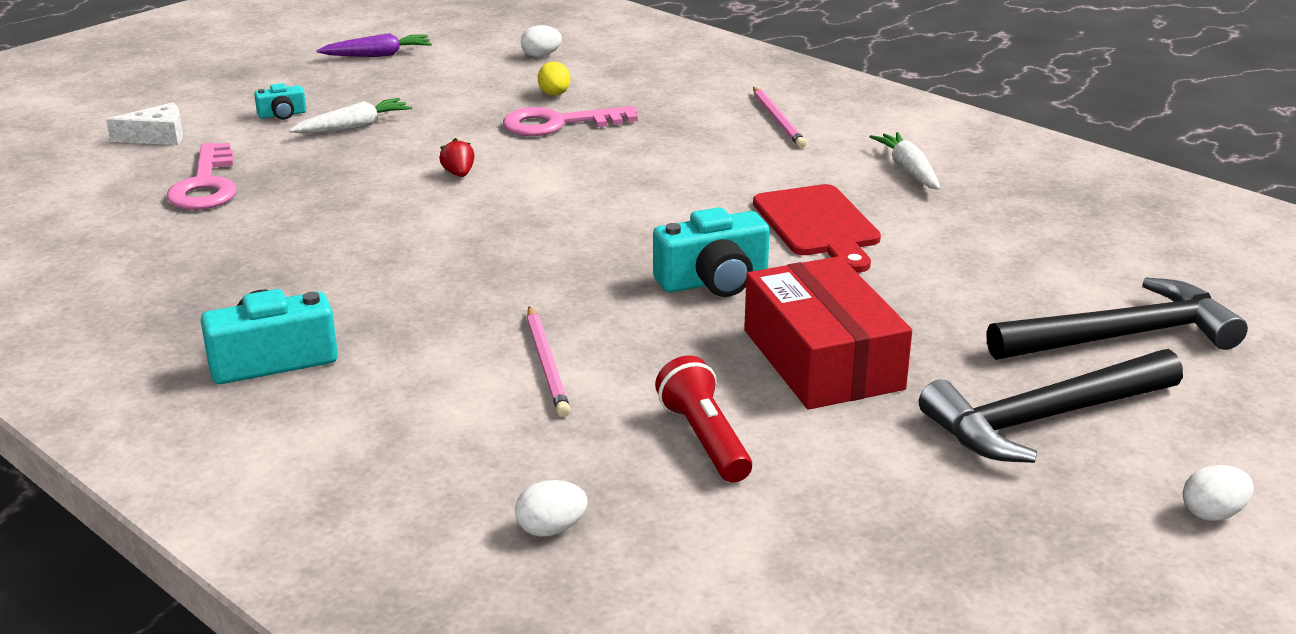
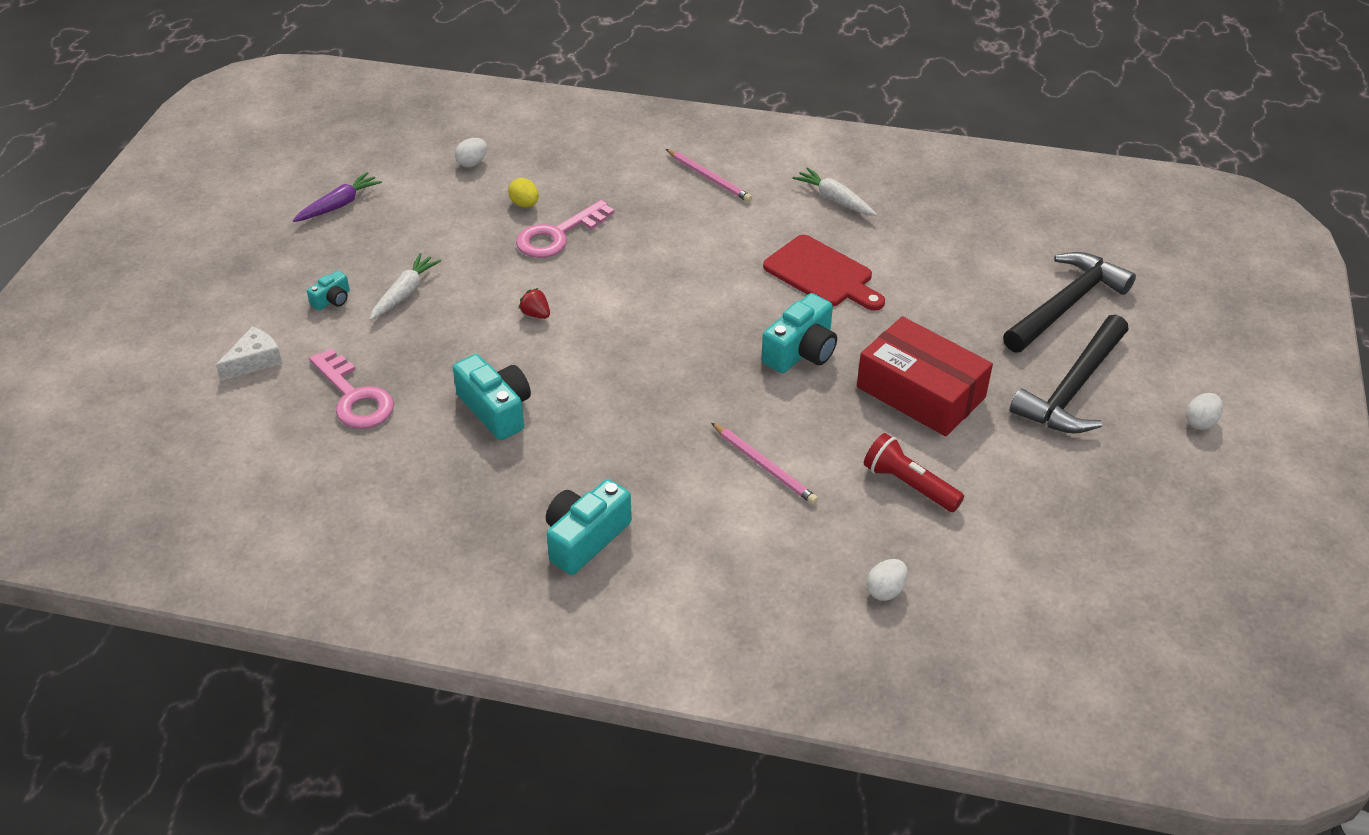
camera: 30 degrees left, 15 degrees up
(323, 232) = (496, 409): none -> turquoise camera

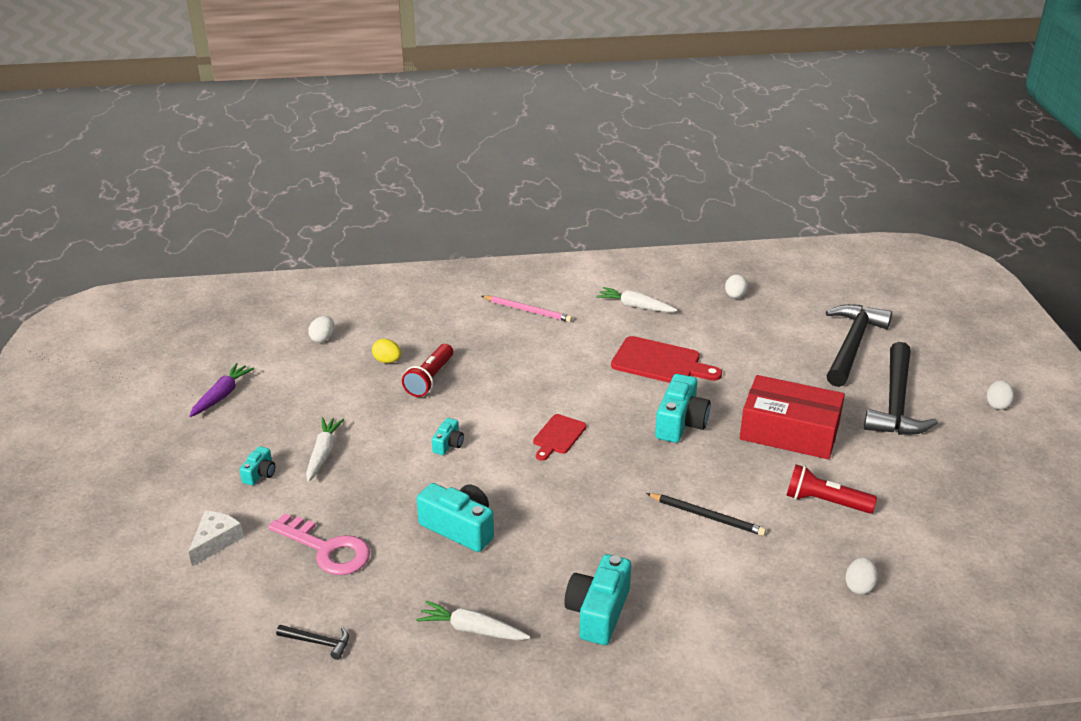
camera: 20 degrees left, 10 degrees down
(296, 490) = (318, 642): none -> black hammer
(449, 520) = (472, 629): none -> white carrot
(536, 314) = (448, 444): red strawberry -> turquoise camera
(557, 235) = (430, 379): pink key -> red flashlight
(656, 333) = (558, 436): none -> red cutting board
(764, 465) = (706, 516): pink pencil -> black pencil
(961, 212) = (735, 296): none -> white egg

